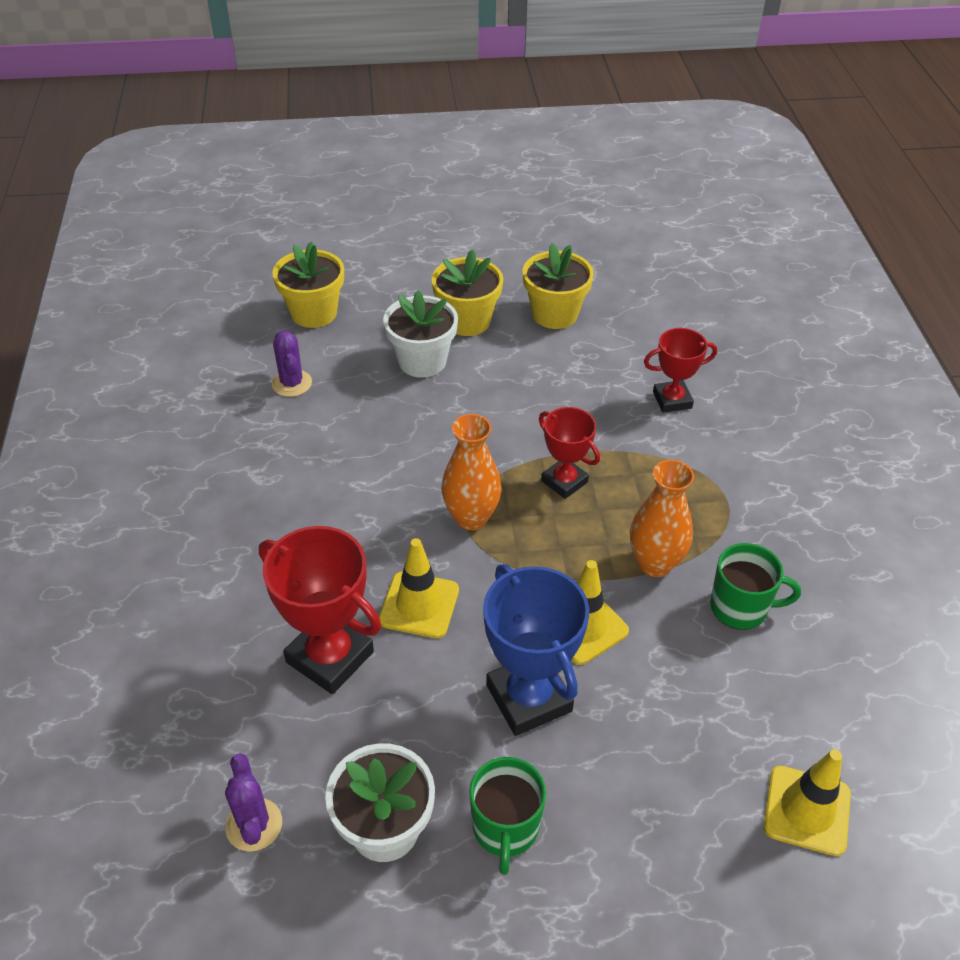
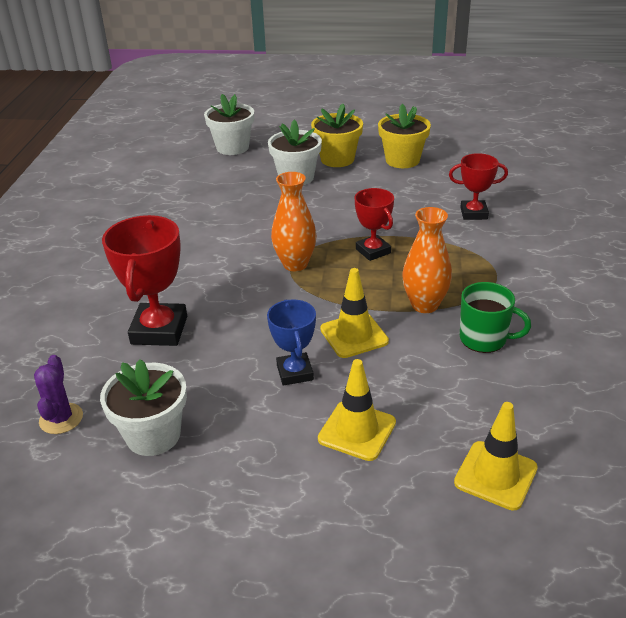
camera: 15 degrees right, 10 degrees down
(292, 383) = (201, 182): purple cactus -> none
(314, 313) = (232, 147): yellow flower pot -> white flower pot
(330, 657) = (159, 330): red trophy -> red trophy turned 45 degrees clockwise
(419, 605) = (236, 308): yellow traffic cone -> yellow traffic cone (357, 431)
(505, 828) = (243, 449): green mug -> none
(529, 698) = (295, 372): blue trophy -> blue trophy, size x0.62

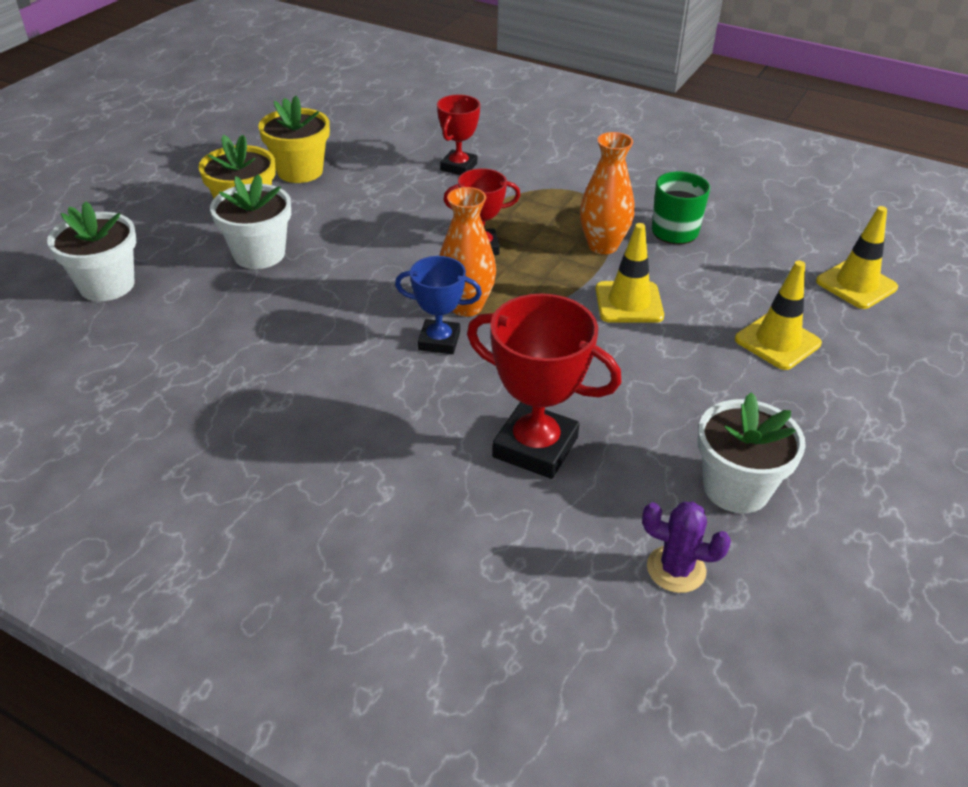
camera: 70 degrees left, 5 degrees up
(295, 372) = (672, 358): blue trophy -> blue trophy (439, 341)

